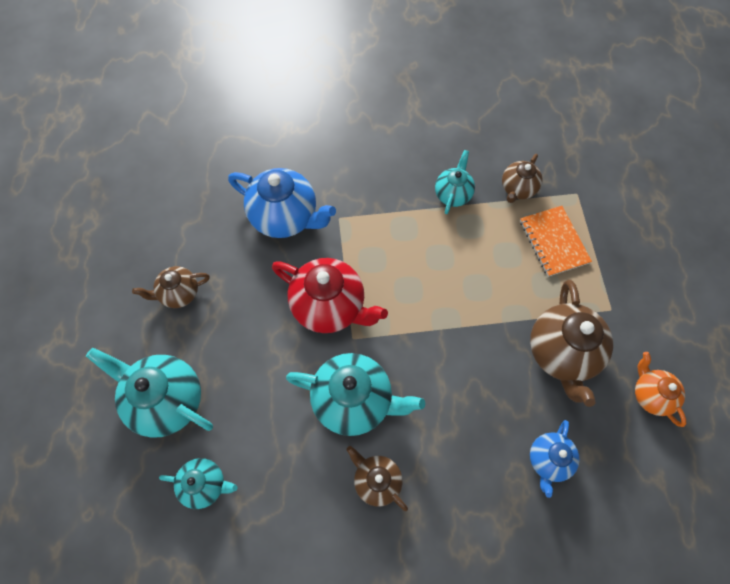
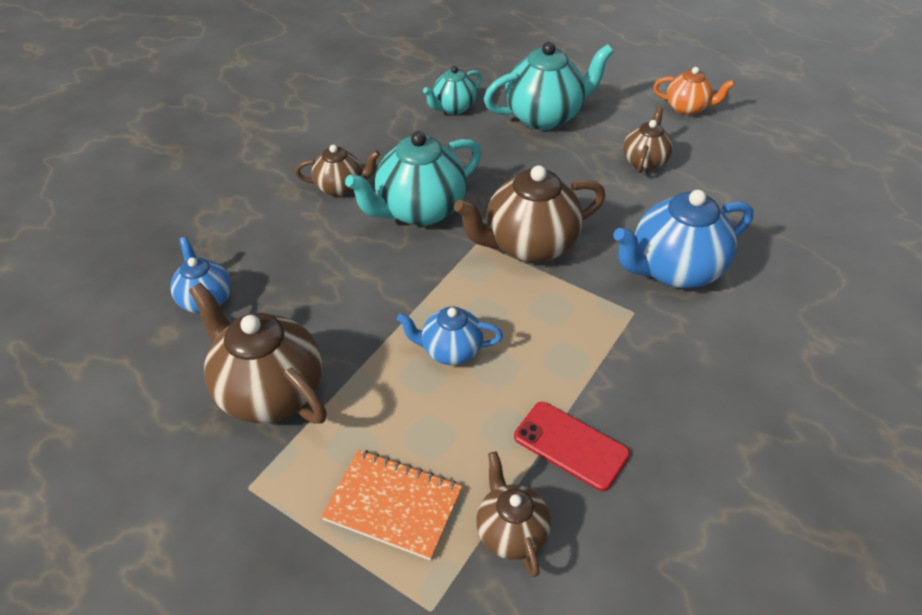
camera: 130 degrees right, 20 degrees down
(329, 306) = (529, 245): red teapot -> brown teapot
(449, 286) = (450, 350): none -> blue teapot
(453, 194) = (571, 445): turquoise teapot -> red phone
(650, 395) = (132, 435): orange teapot -> orange teapot (687, 108)

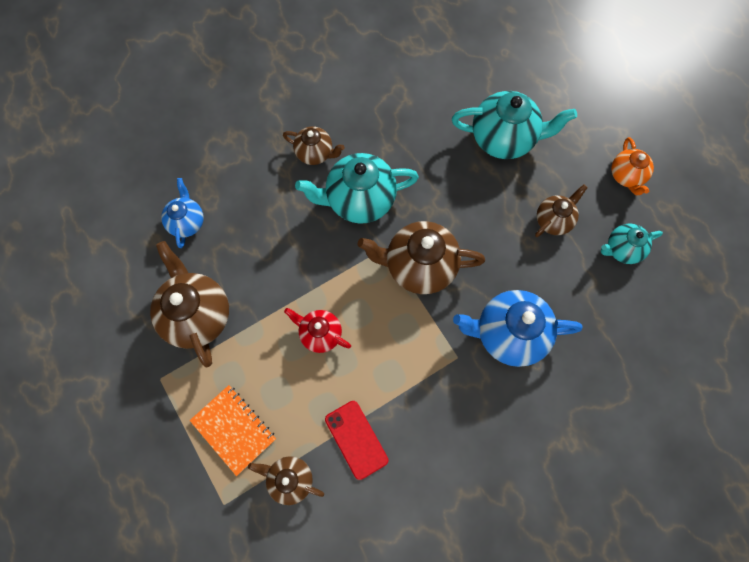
camera: 25 degrees right, 25 degrees up
(450, 350) = (320, 334): blue teapot -> red teapot
(453, 108) = (437, 100): turquoise teapot -> turquoise teapot (622, 249)
(511, 532) = (290, 479): brown teapot -> brown teapot turned 75 degrees counterclockwise
(687, 108) = (626, 176): orange teapot -> orange teapot turned 45 degrees clockwise

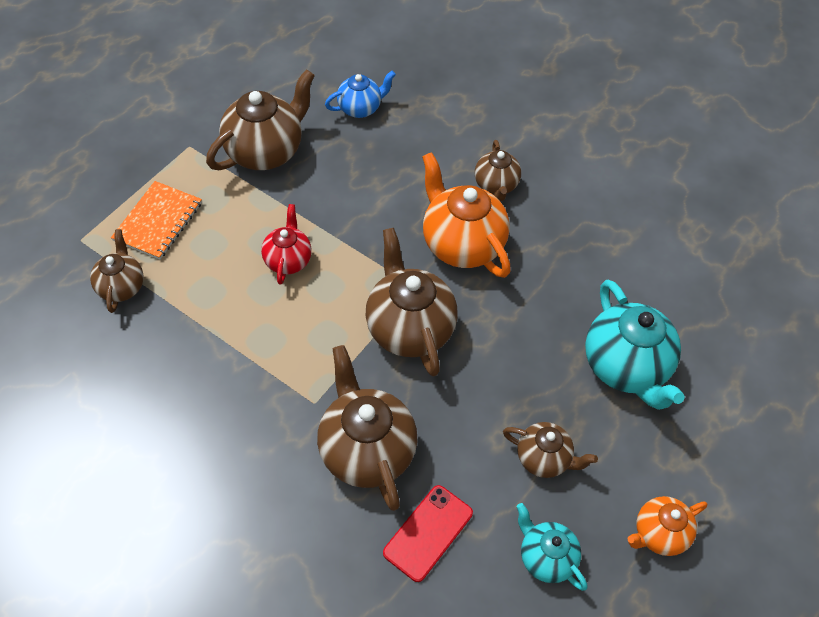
camera: 65 degrees right, 15 degrees down
(356, 439) = (183, 332): red phone -> red phone (428, 533)
(359, 200) = (461, 244): turquoise teapot -> orange teapot
(508, 334) = (366, 450): blue teapot -> brown teapot

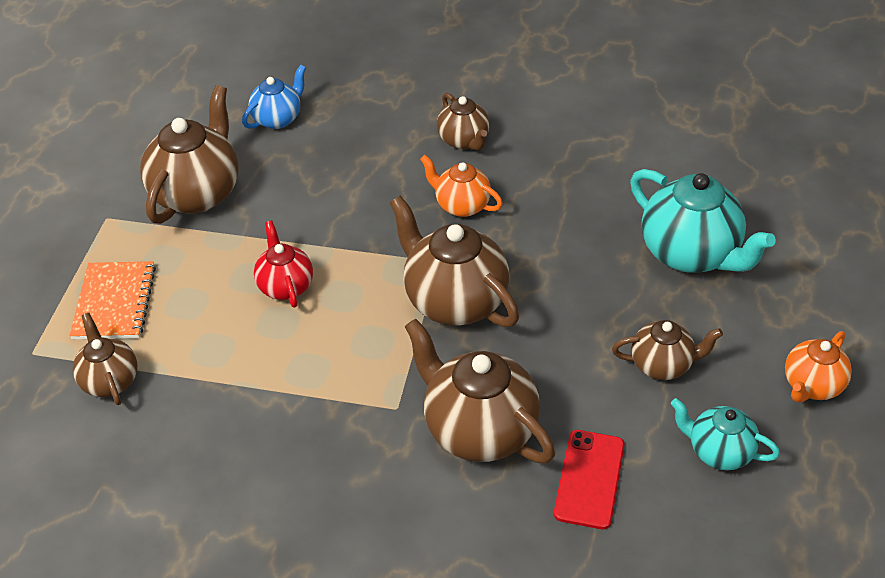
camera: 20 degrees left, 10 degrees down
(461, 244) = (461, 205): orange teapot -> orange teapot, size x0.57

